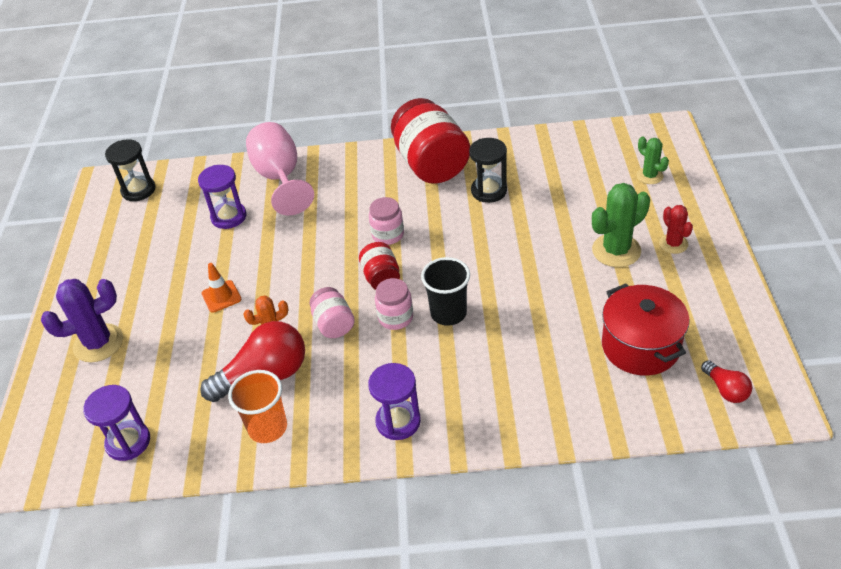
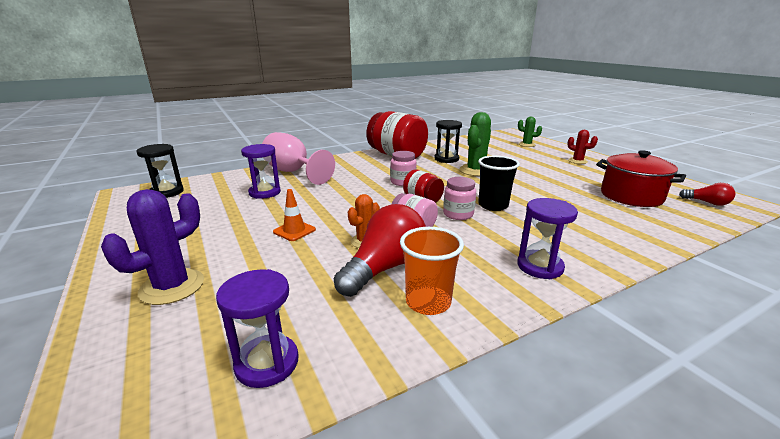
camera: 30 degrees left, 20 degrees down
(616, 250) = (553, 167): green cactus -> green cactus (475, 171)

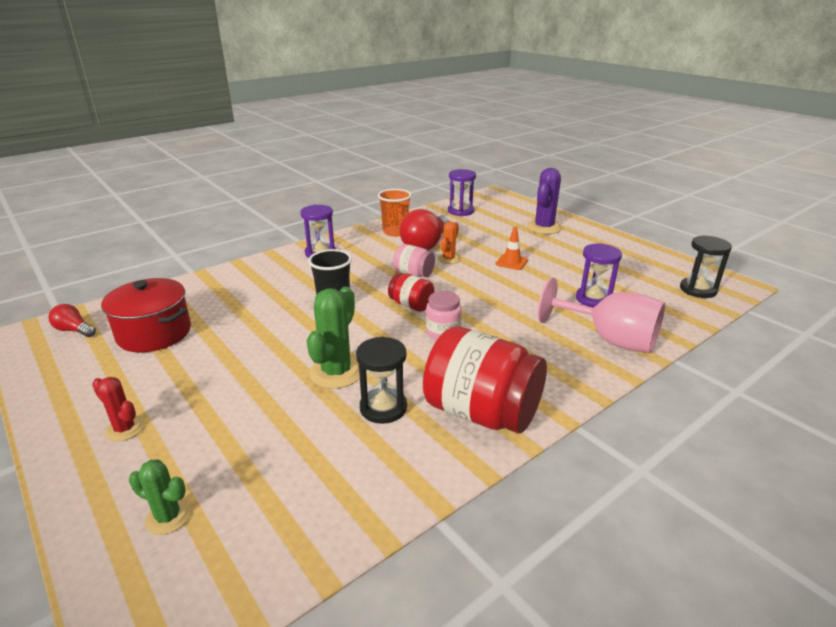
camera: 170 degrees right, 5 degrees up
(458, 214) = (373, 289): pink jar -> none

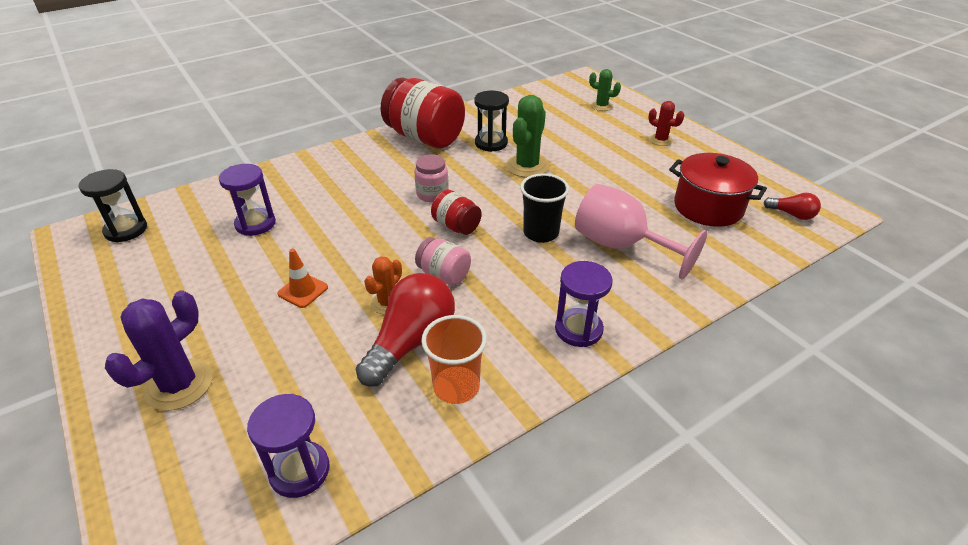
camera: 175 degrees left, 10 degrees up
(609, 339) = (287, 181): pink goblet -> pink goblet (620, 246)

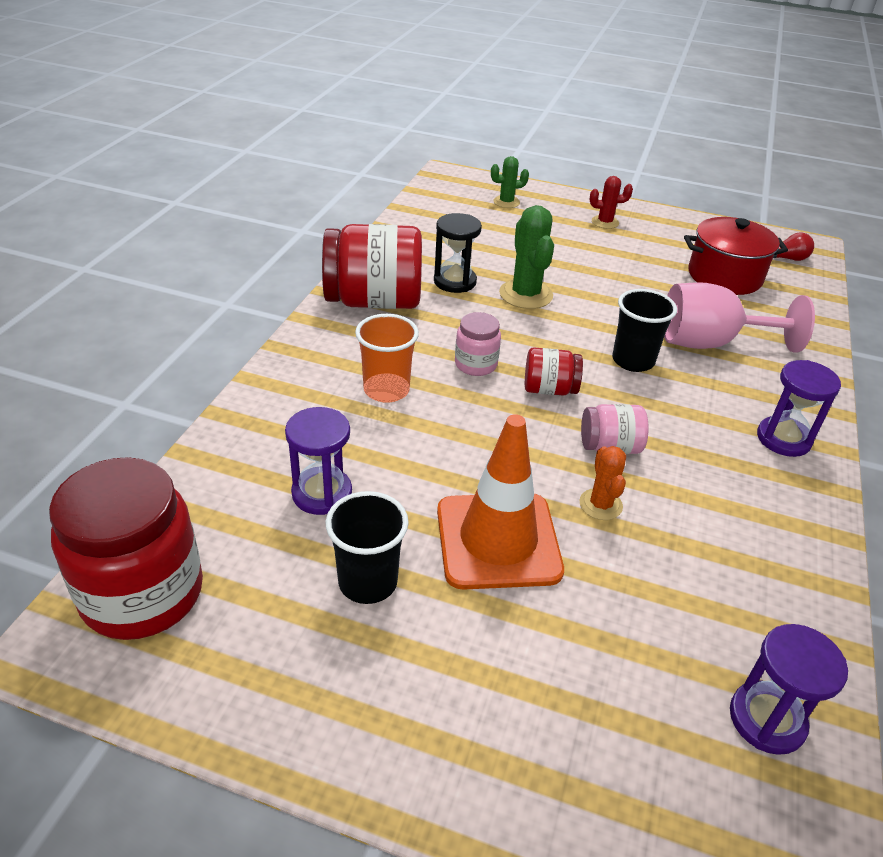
camera: 40 degrees left, 0 degrees up
(126, 230) = (142, 593): black hourglass -> red jar
(179, 385) = (525, 728): purple cactus -> none
(214, 275) = (368, 582): none -> black cup
(303, 290) = (498, 540): orange traffic cone -> orange traffic cone, size x2.17
(411, 342) = (677, 531): red light bulb -> none
(456, 387) = (771, 549): orange cup -> orange cup (386, 390)

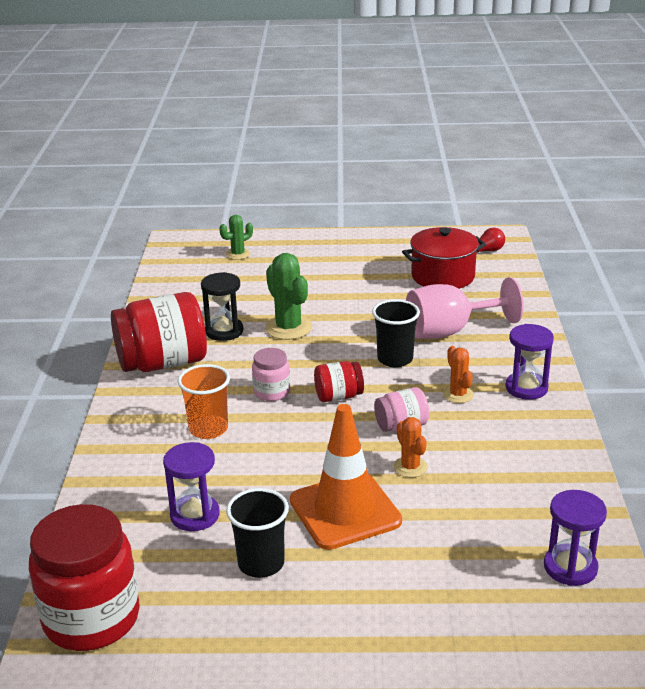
camera: 15 degrees left, 10 degrees down
(605, 222) = (329, 253): red cactus -> none
(693, 425) = (458, 394): none -> orange cactus

